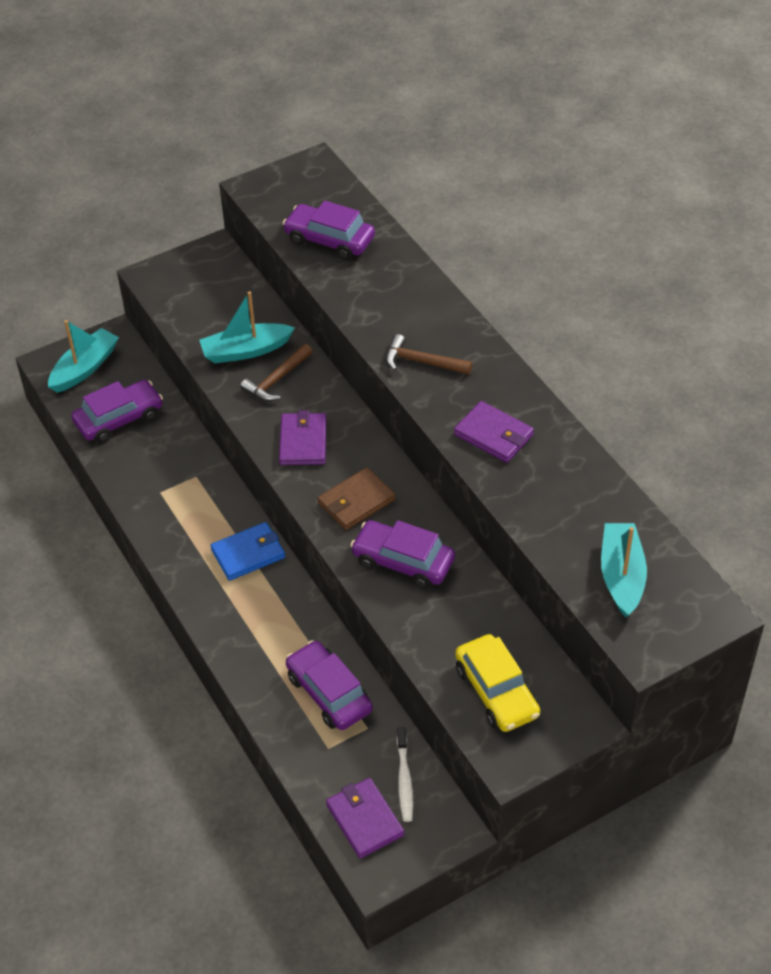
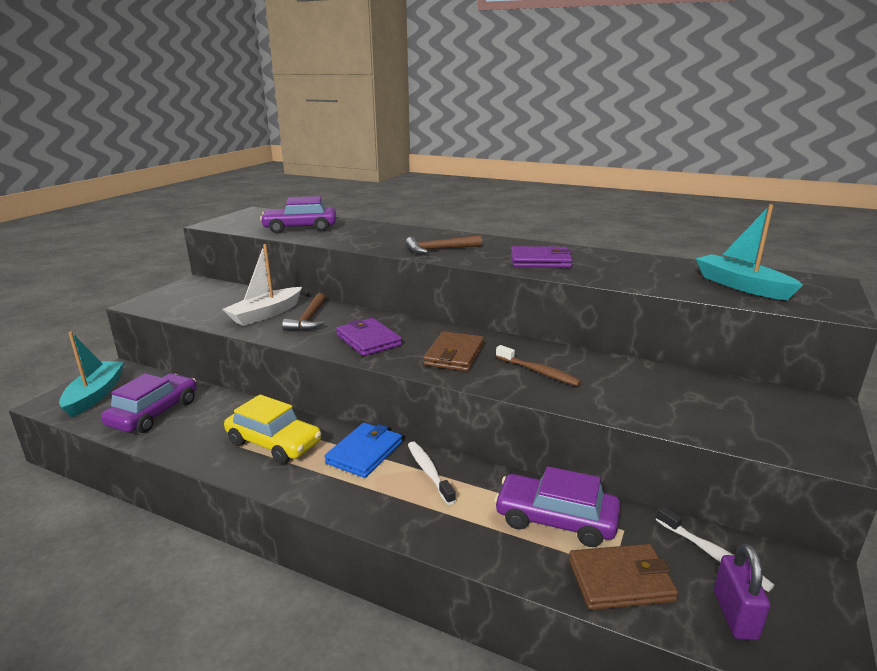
camera: 35 degrees left, 25 degrees down
(245, 351) = (266, 314): turquoise boat -> white boat
(280, 600) = (429, 471): none -> white toothbrush
(321, 759) = (620, 580): none -> brown wallet
(364, 820) = (735, 615): purple wallet -> purple padlock
(403, 561) = (539, 372): purple car -> brown toothbrush
(496, 691) = (733, 414): yellow car -> yellow car (274, 443)

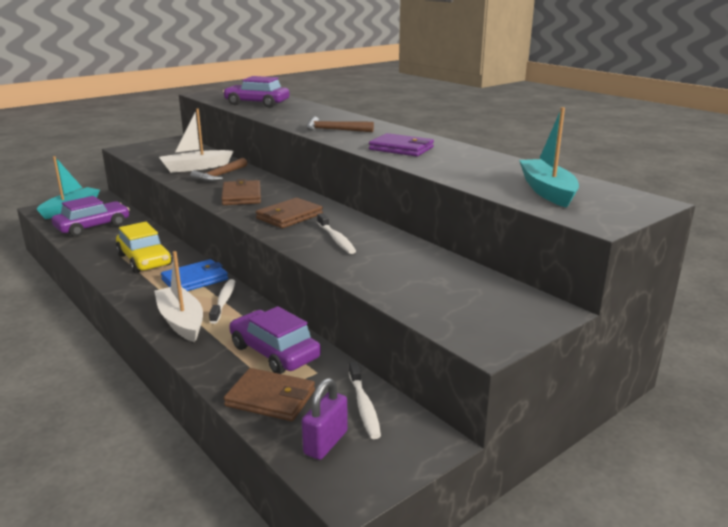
camera: 25 degrees right, 0 degrees up
(368, 340) = (241, 196): purple wallet -> brown wallet
(411, 513) = (181, 321): none -> white boat
(539, 372) = (336, 239): brown toothbrush -> white toothbrush

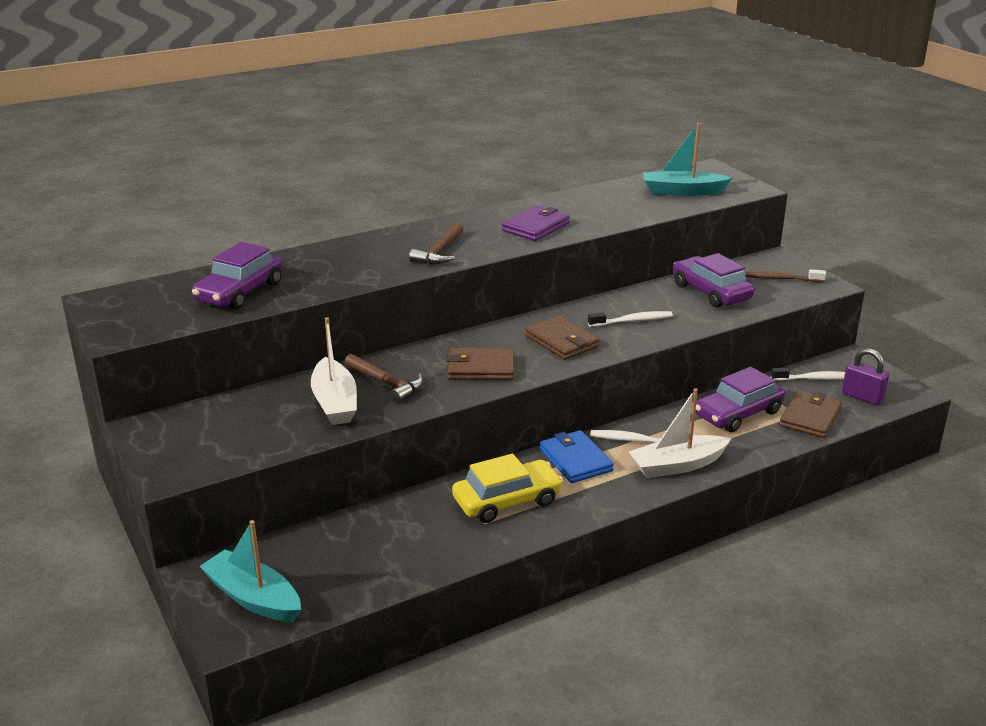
camera: 80 degrees left, 5 degrees up
(93, 227) = (357, 561): purple car -> purple car (710, 292)
(484, 311) = (779, 279): none -> brown toothbrush

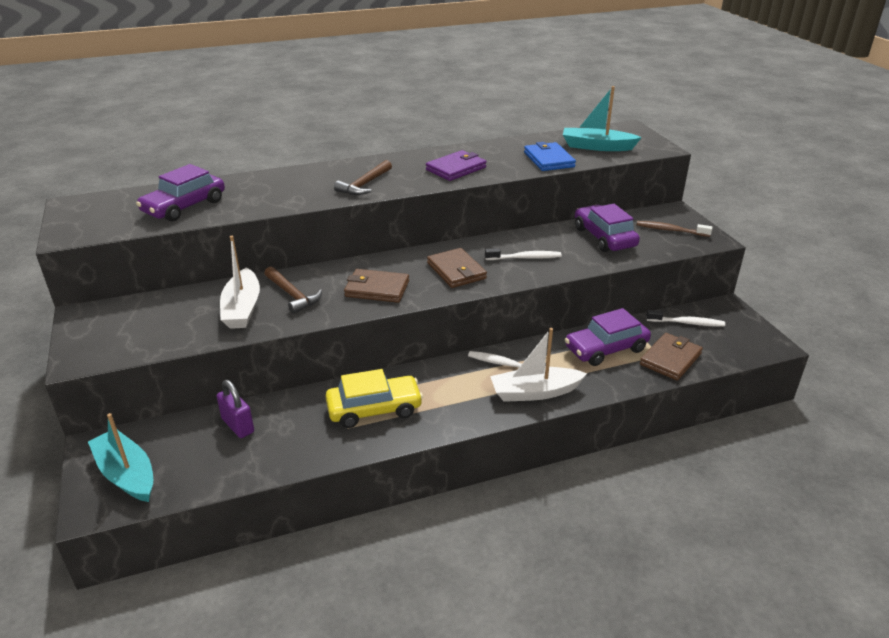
camera: 10 degrees right, 5 degrees up
(575, 460) = (447, 377): blue wallet -> blue wallet (548, 160)
(862, 397) = (725, 344): purple padlock -> purple padlock (238, 425)

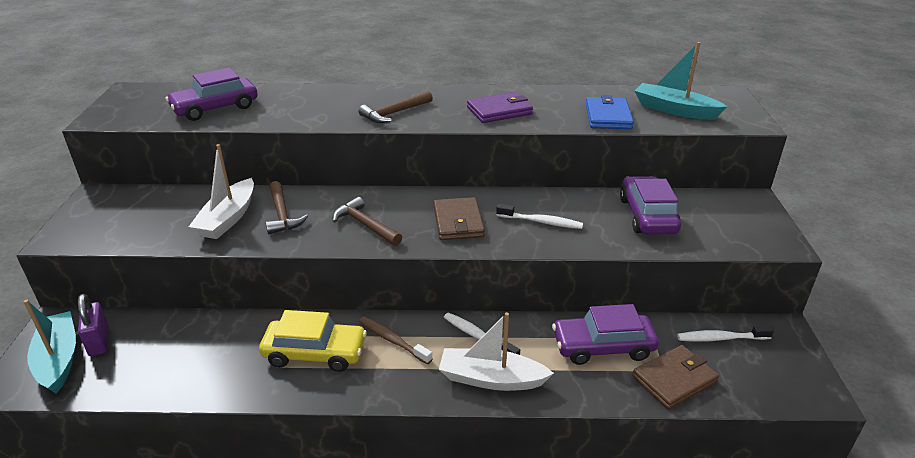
camera: 20 degrees right, 0 degrees up
(238, 425) = (181, 336): purple padlock -> purple padlock (99, 341)
(377, 289) = (365, 225): brown wallet -> brown hammer
(670, 230) = (734, 222): brown toothbrush -> brown toothbrush (392, 340)
(687, 323) = (720, 338): white toothbrush -> white toothbrush turned 150 degrees clockwise

